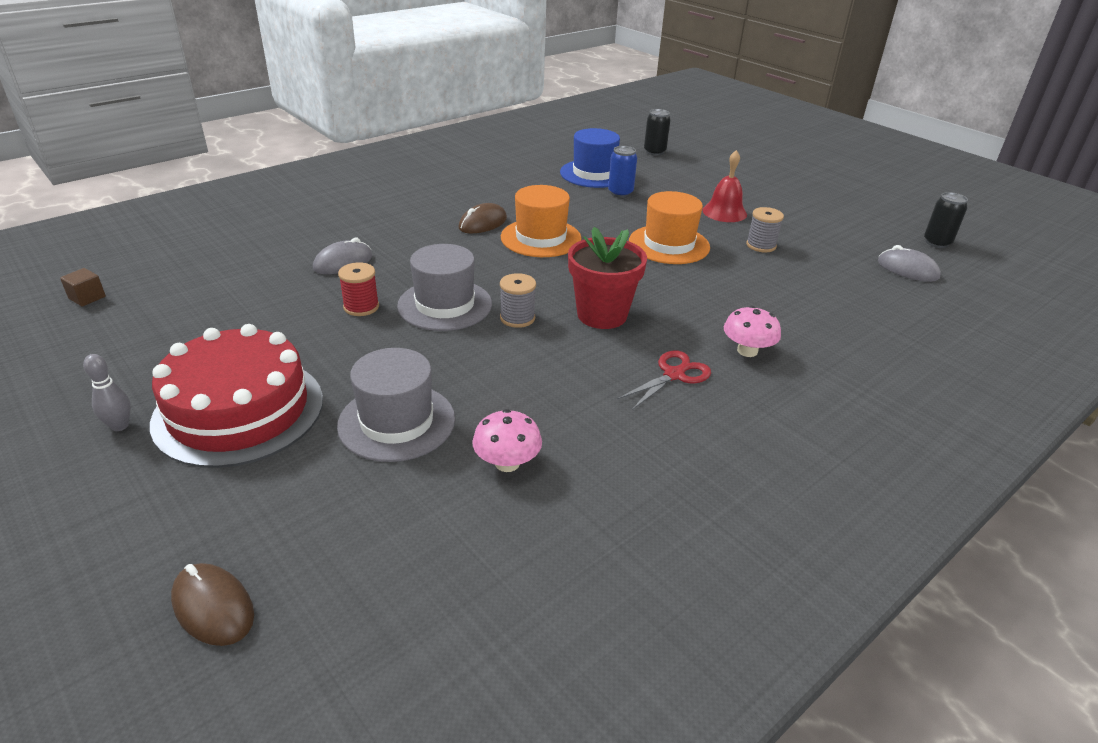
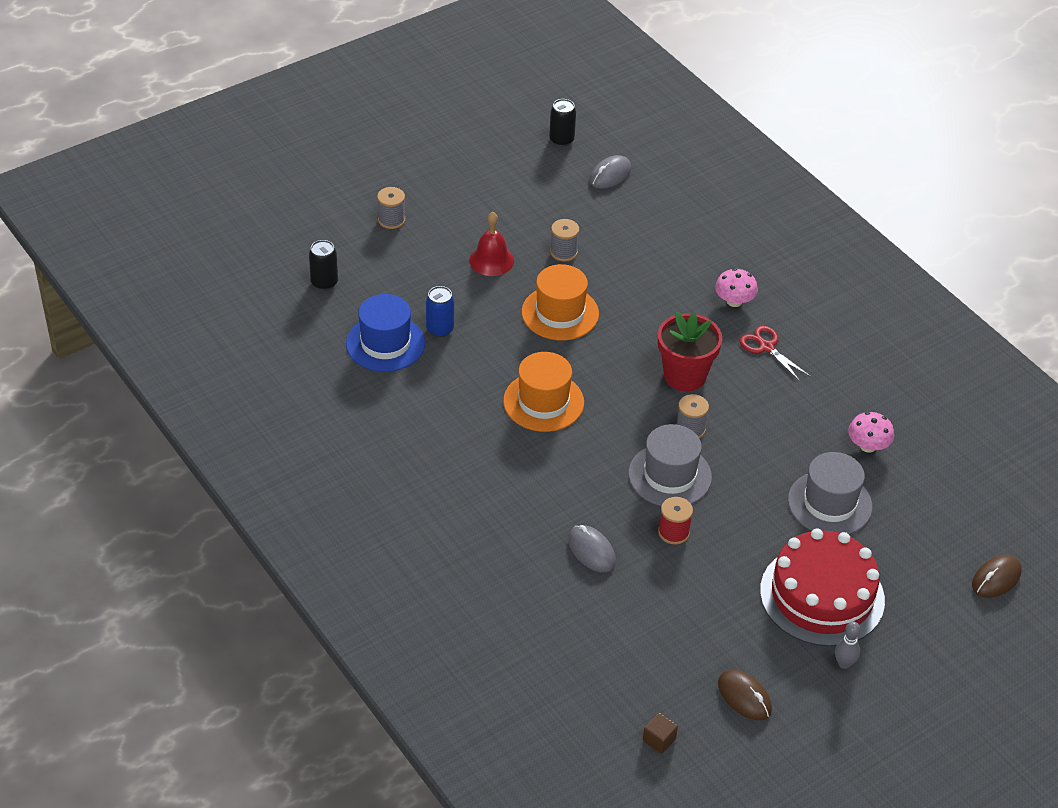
camera: 85 degrees left, 10 degrees up
(483, 223) = (508, 444): brown mouse -> brown mouse (744, 697)
(748, 172) = (391, 220): none -> grey spool

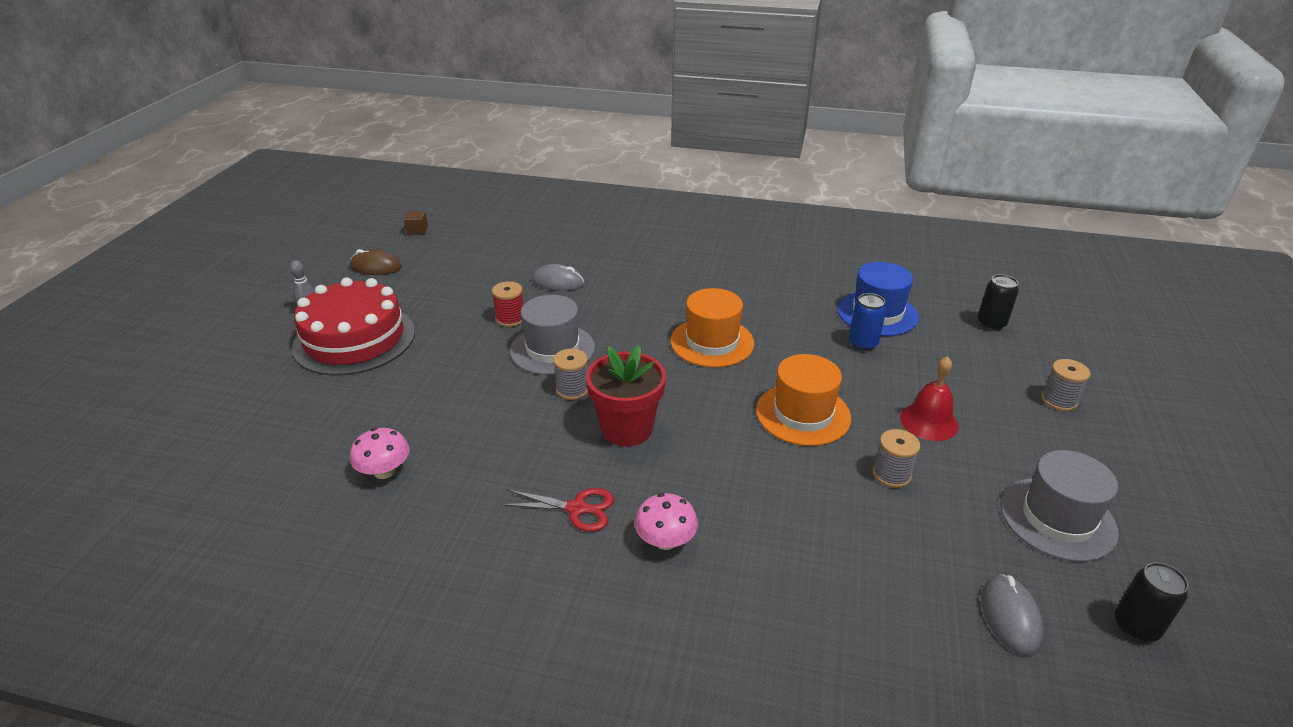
camera: 140 degrees right, 10 degrees down
(829, 503) = (392, 402): grey hat -> grey hat (1057, 518)
(996, 579) = (184, 426): brown mouse -> none

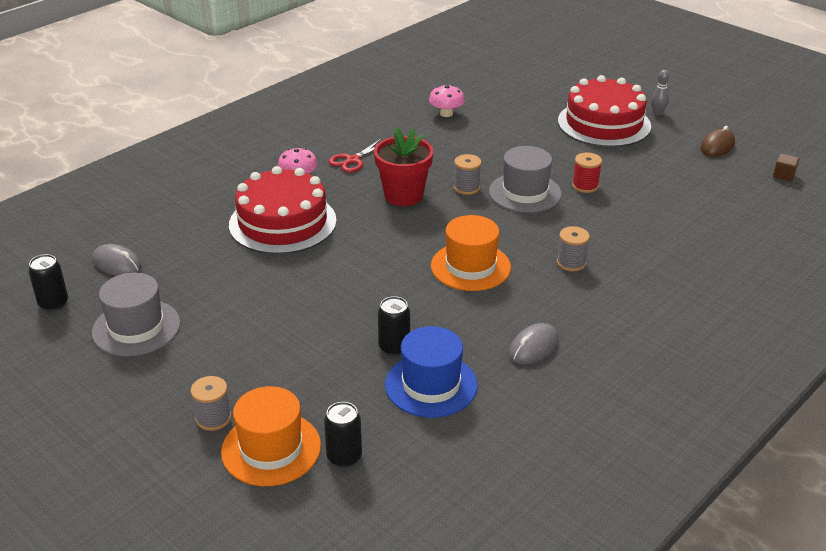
camera: 120 degrees right, 0 degrees up
(558, 282) = (631, 221): grey mouse -> grey mouse (533, 347)
(771, 503) = (282, 222): none -> red cake
(803, 414) = (343, 271): orange hat -> orange hat (271, 449)
(863, 344) = (394, 347): blue can -> black can
(891, 474) = (249, 280): grey spool -> grey spool (571, 263)
(929, 421) = (273, 327): red bell -> none

